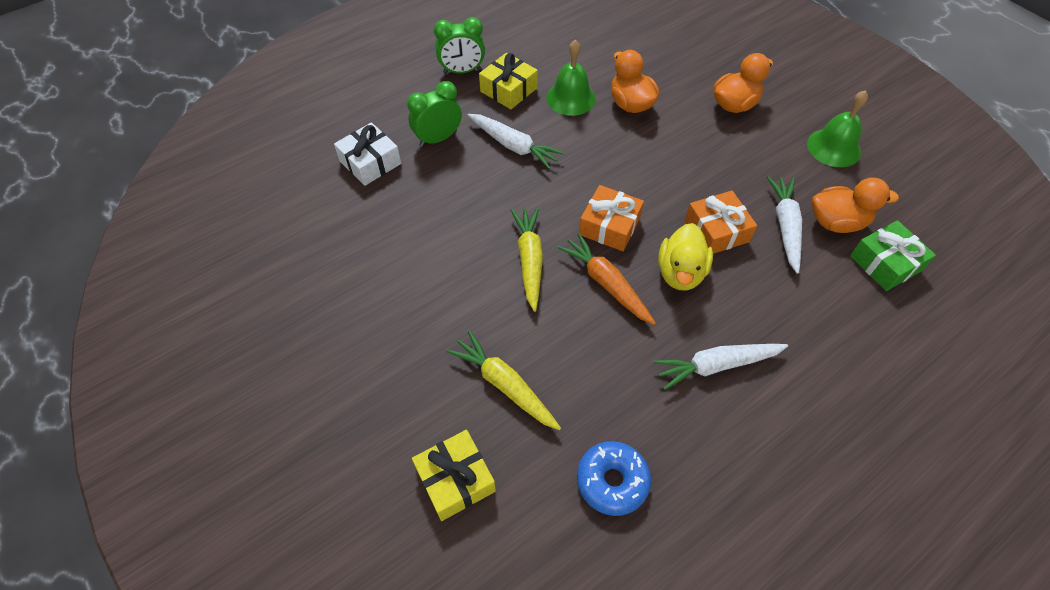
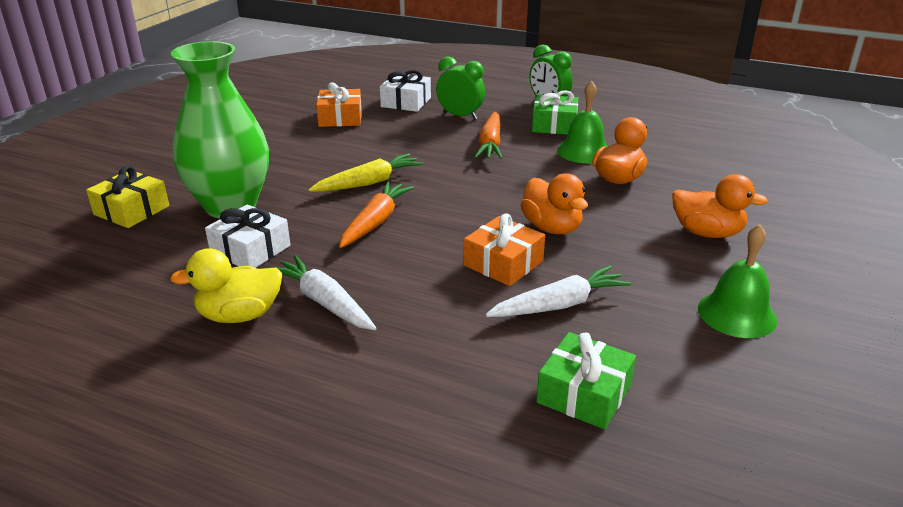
camera: 60 degrees right, 25 degrees down
(504, 385) = (230, 206): yellow carrot -> green vase
(508, 90) = (554, 125): yellow gift -> green gift
(514, 146) = (490, 144): white carrot -> orange carrot
(602, 393) = (250, 250): none -> white gift
(609, 226) = (446, 207): orange gift -> orange gift (340, 118)
(612, 481) = (160, 277): blue donut -> none
(680, 272) = (425, 256): yellow duck -> yellow duck (239, 315)
(836, 222) = (609, 340): orange duck -> orange duck (552, 228)

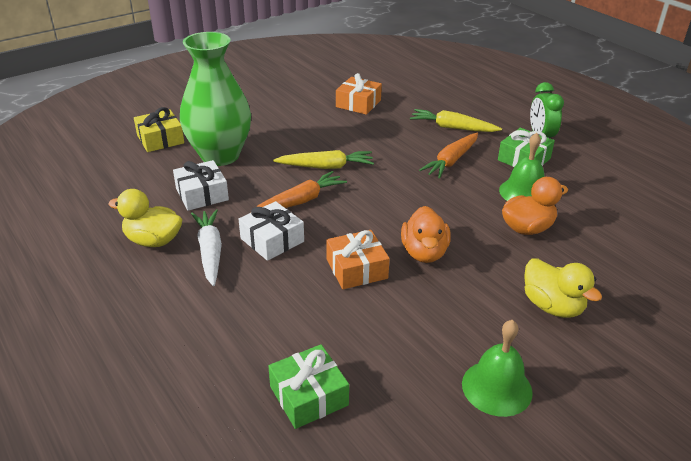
camera: 30 degrees right, 5 degrees up
(406, 102) = (421, 103): white gift -> white gift (272, 240)
(460, 116) = (452, 128): green clock -> yellow carrot
(559, 305) = (363, 319): white carrot -> none
(707, 233) = (552, 306): orange duck -> yellow duck

